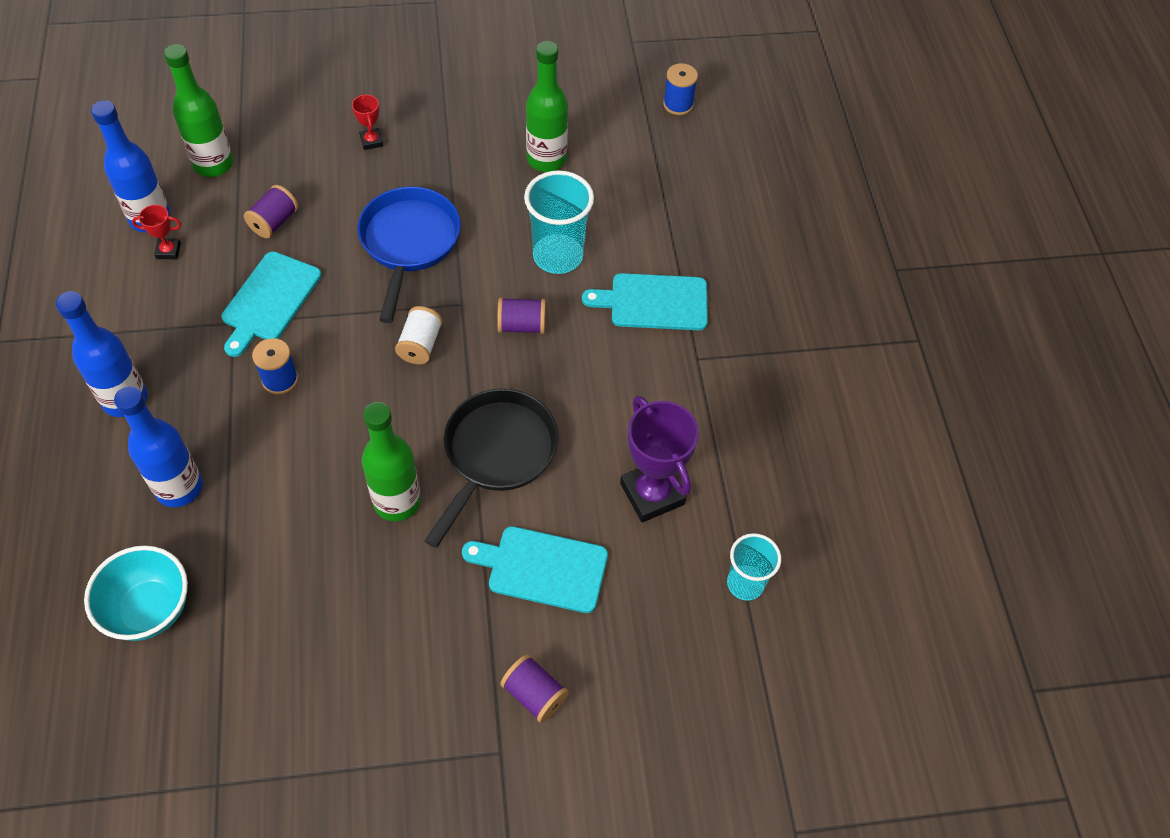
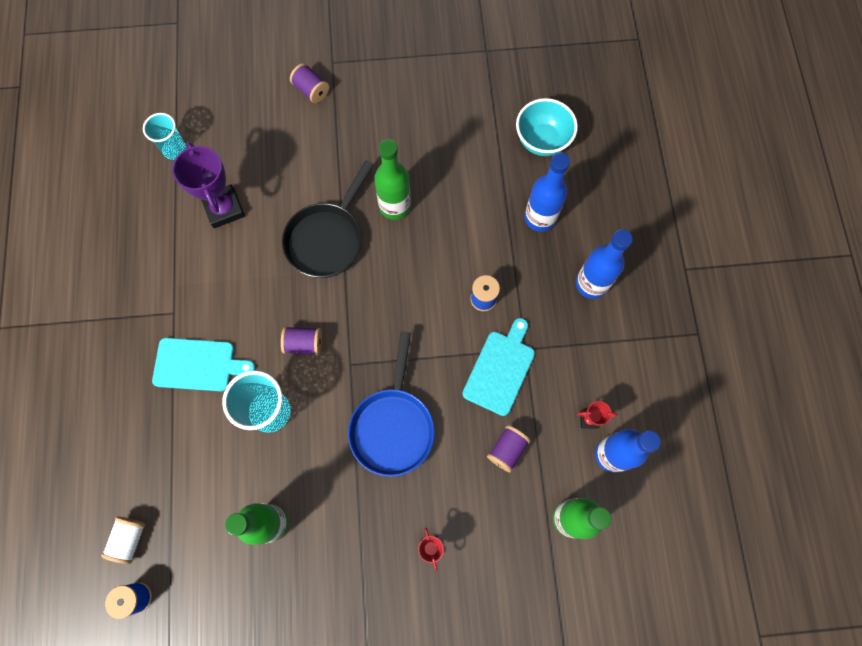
camera: 175 degrees left, 15 degrees up
(420, 345) = (381, 327): white spool -> white spool (129, 539)
(542, 568) = (301, 161): turquoise cutting board -> none

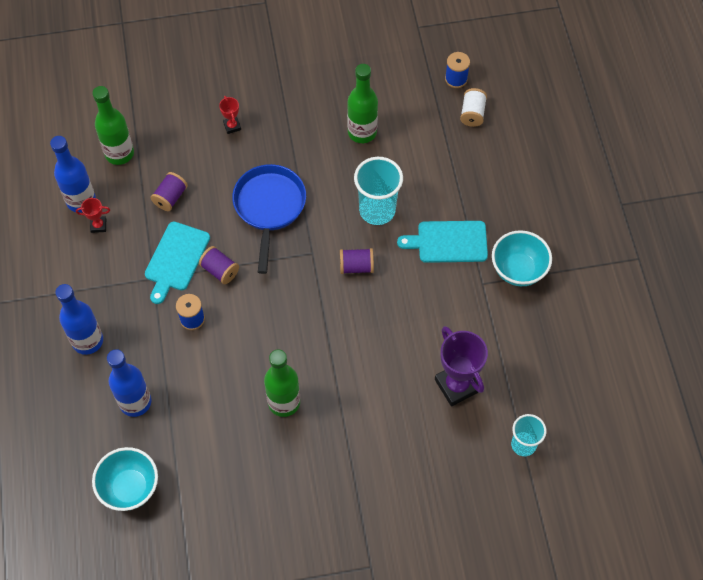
camera: 175 degrees right, 10 degrees down
(131, 325) = (518, 270): none -> turquoise bowl
(311, 90) = (389, 528): purple spool -> purple spool (220, 270)
(327, 239) = (348, 363): black pan -> none

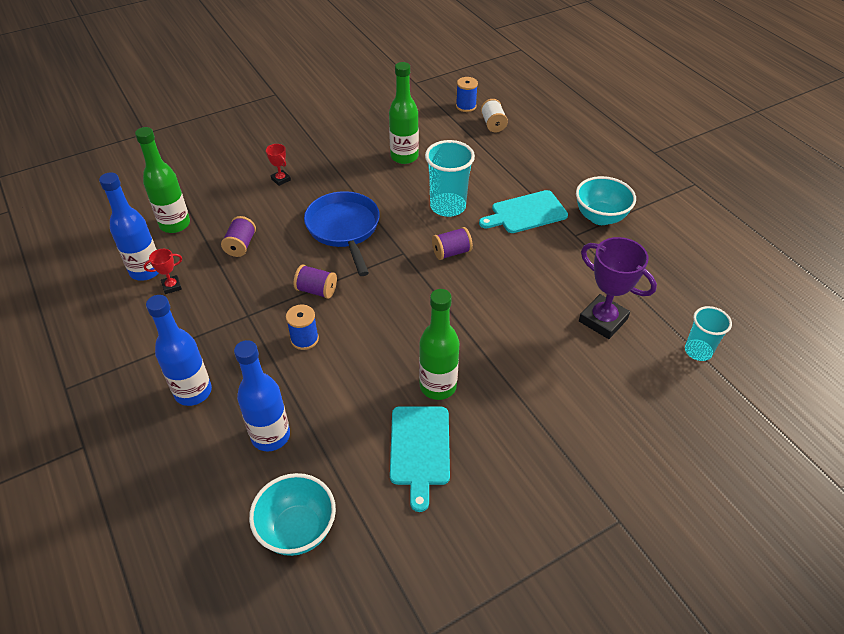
camera: 20 degrees left, 15 degrees down
(176, 259) = (266, 293): turquoise cutting board -> turquoise cutting board (420, 449)

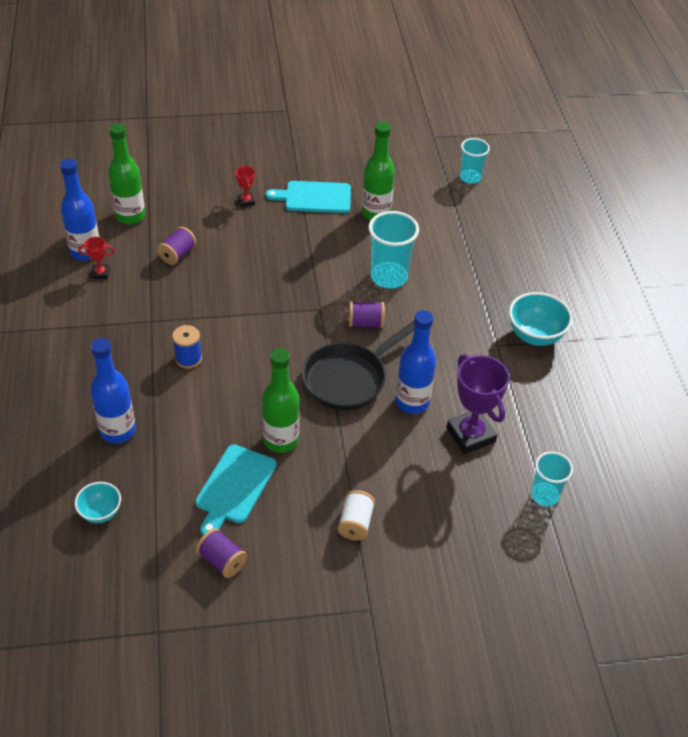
camera: 20 degrees right, 0 degrees up
(193, 392) = (74, 372): blue bottle -> blue bottle (412, 402)
(298, 530) = (101, 513): turquoise bowl -> turquoise bowl, size x0.62
(316, 290) = (222, 318): purple spool -> purple spool (222, 560)
(344, 229) = (278, 268): blue pan -> none
(466, 106) = (470, 177): blue spool -> turquoise cup
(466, 307) = (348, 378): none -> black pan
(493, 124) = (486, 205): white spool -> white spool (355, 523)
(526, 213) = (462, 307): turquoise cutting board -> turquoise cutting board (314, 197)

